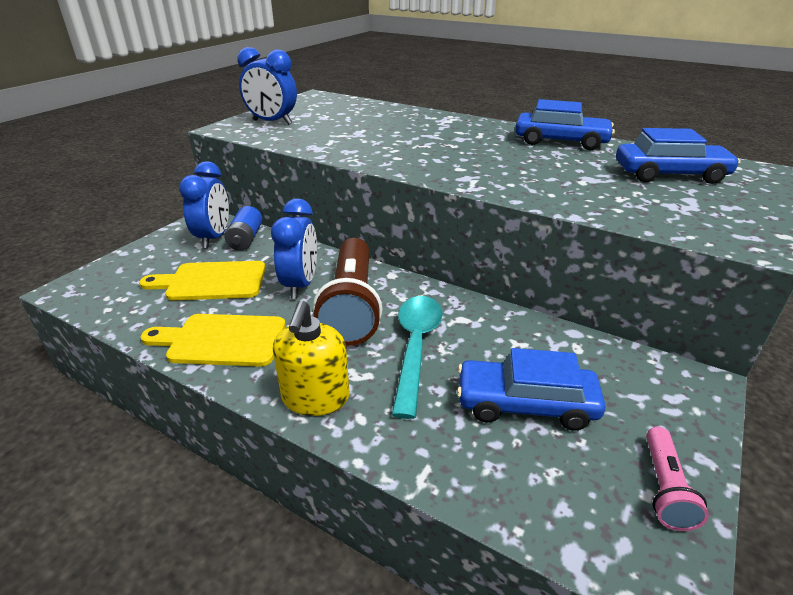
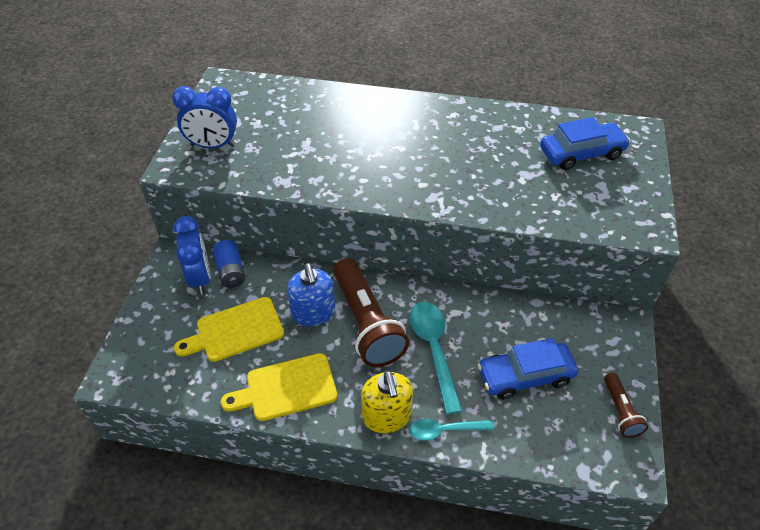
camera: 20 degrees left, 15 degrees up
(300, 285) = (313, 313): blue clock -> blue soap dispenser
(381, 434) = (444, 430): none -> turquoise spoon
(560, 141) = (486, 120): blue car -> none
(665, 488) = (620, 411): pink flashlight -> brown flashlight

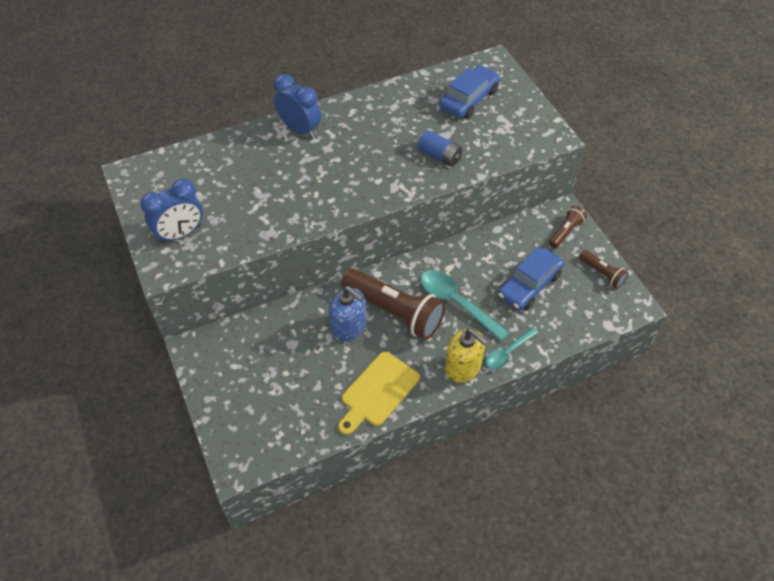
camera: 35 degrees left, 5 degrees up
(200, 278) = (234, 352): blue clock -> blue clock (300, 129)
(231, 271) = (254, 332): blue battery -> blue battery (439, 156)
(235, 330) = (301, 374): yellow cutting board -> none
(611, 344) = (565, 232): none -> brown flashlight

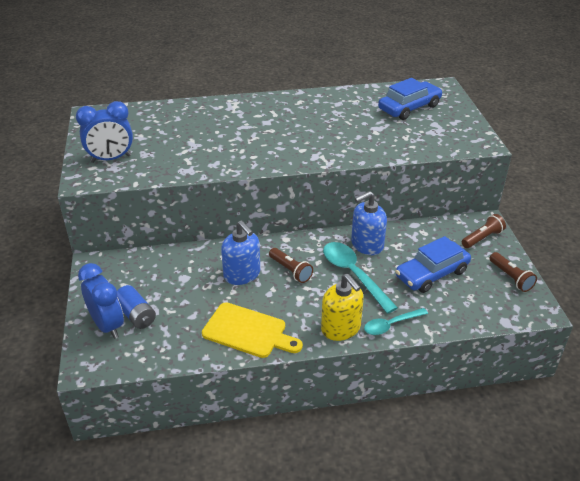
camera: 15 degrees right, 15 degrees down
(300, 129) = (248, 107): blue clock -> blue clock (108, 325)
(377, 391) = (248, 331): yellow cutting board -> yellow cutting board turned 120 degrees counterclockwise
(395, 311) = (291, 270): brown flashlight -> brown flashlight, size x0.49
(439, 156) = (366, 141): blue battery -> blue battery (136, 315)
(458, 264) = (367, 245): none -> blue soap dispenser

